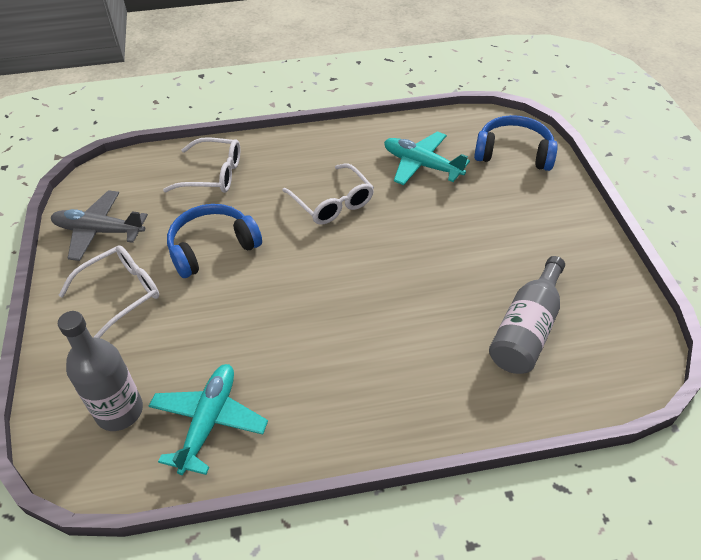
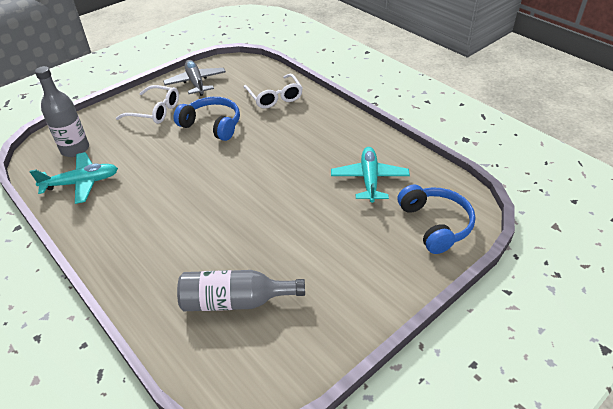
camera: 60 degrees right, 5 degrees down
(332, 202) = (291, 154): white glasses -> none

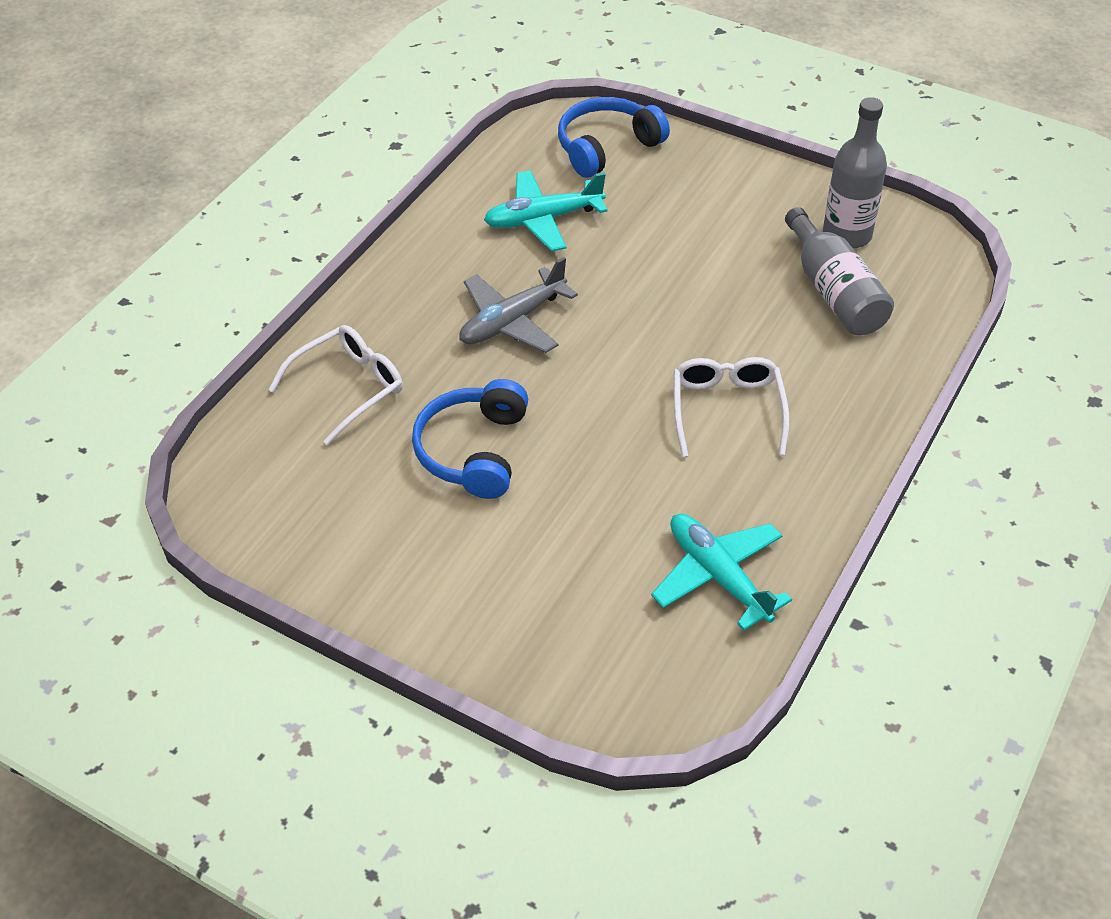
camera: 110 degrees left, 5 degrees up
(75, 149) = (634, 643): grey bottle -> grey bottle (847, 235)
(155, 111) = (458, 565): white glasses -> white glasses (727, 410)
(196, 82) = (326, 538): grey plane -> grey plane (512, 321)

